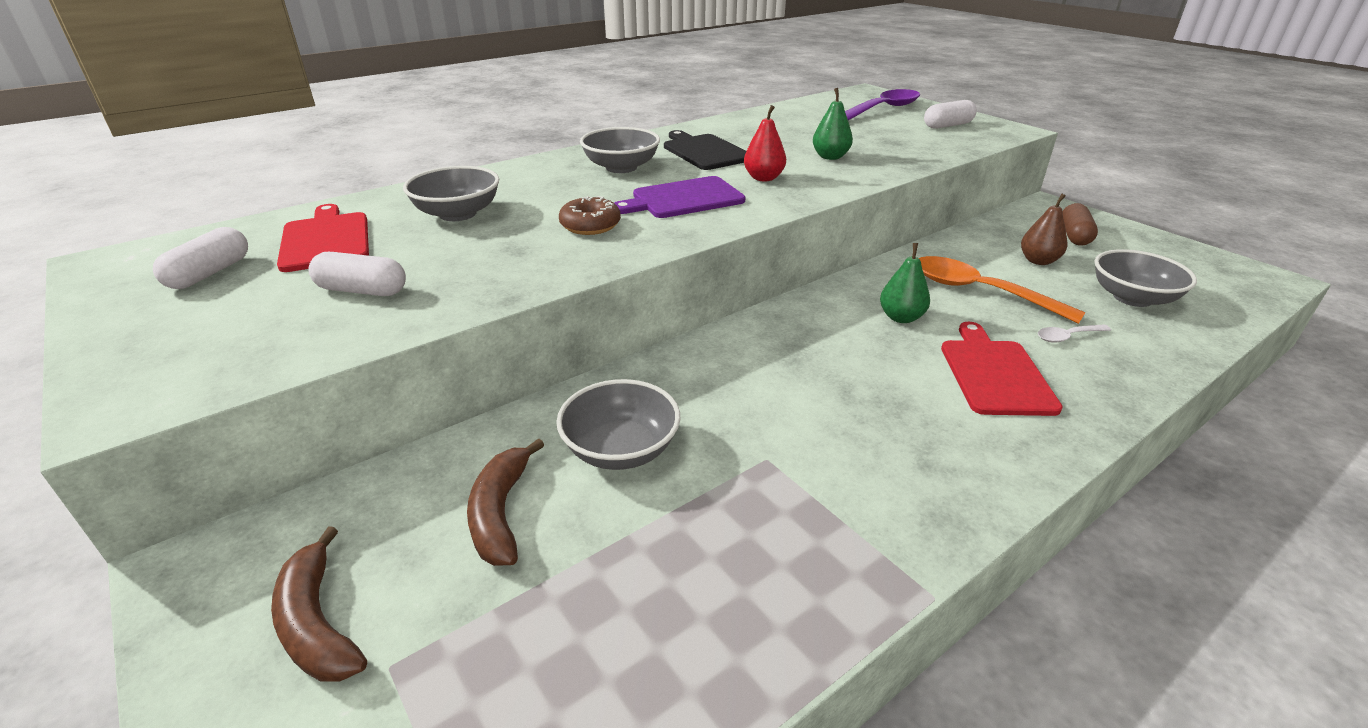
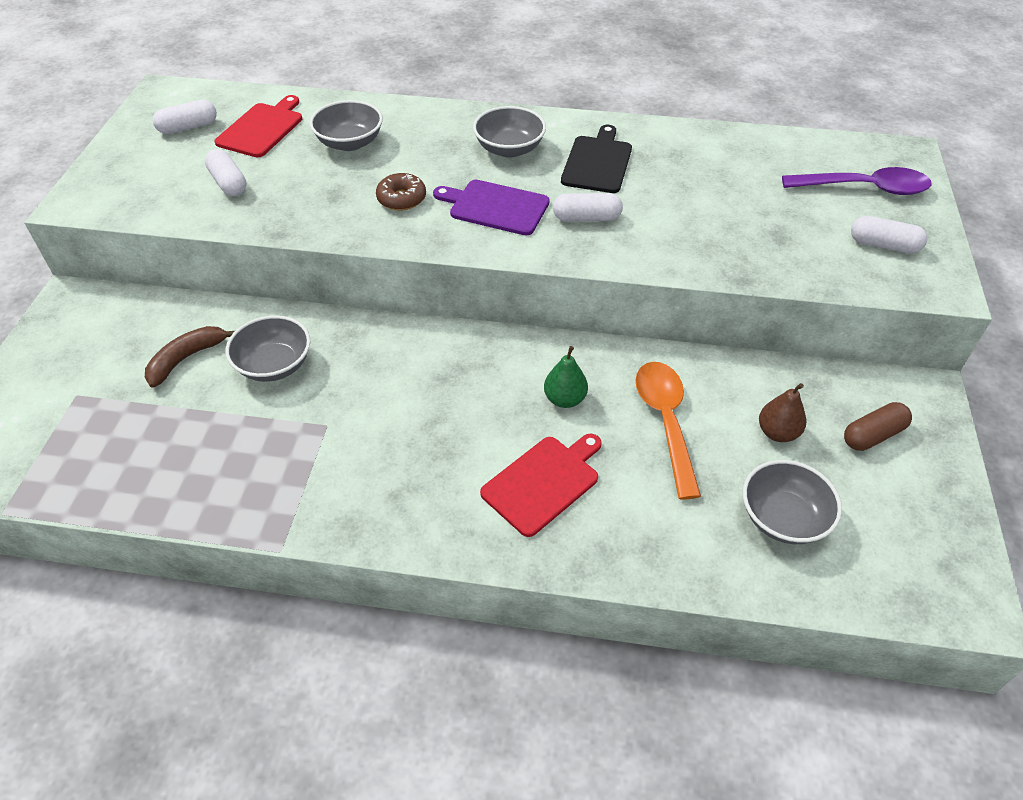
camera: 45 degrees right, 15 degrees up
(317, 623) = (77, 357): brown banana -> none
(763, 178) = (586, 218): red pear -> white capsule
(830, 157) = (684, 224): green pear -> none
(1067, 337) = (652, 501): white spoon -> none

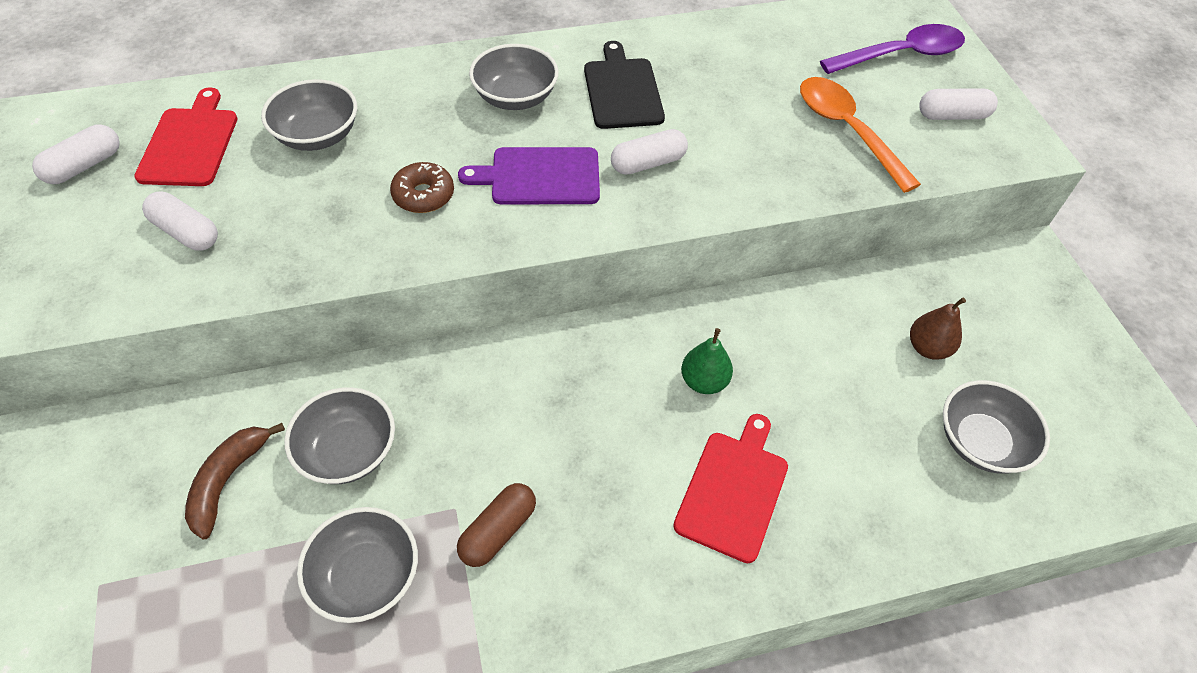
camera: 25 degrees left, 5 degrees up
(242, 448) = (366, 576): none -> grey bowl
(665, 422) = (818, 373): orange spoon -> orange spoon (847, 130)
(873, 435) = (1012, 320): brown capsule -> brown capsule (498, 531)

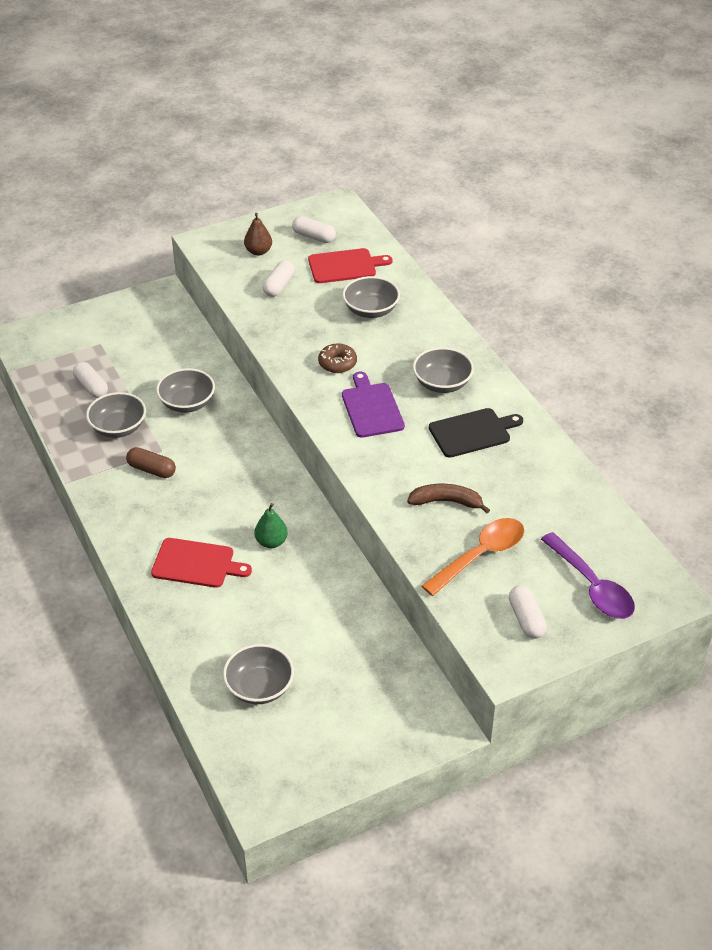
camera: 80 degrees right, 10 degrees down
(228, 481) = (161, 366): brown banana -> brown banana (446, 502)
(648, 163) = (403, 455): white capsule -> white capsule (91, 387)
(927, 348) = (332, 658): brown pear -> brown pear (258, 251)

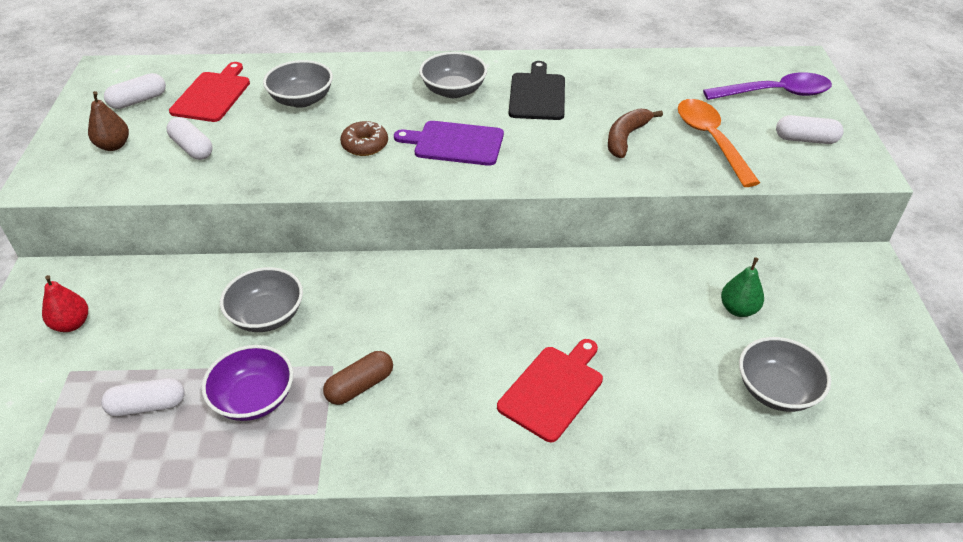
camera: 65 degrees left, 0 degrees up
(118, 427) = (254, 398): grey bowl -> purple bowl
(134, 325) = (72, 324): none -> red pear
(271, 542) = (553, 311): green pear -> green pear (738, 309)

